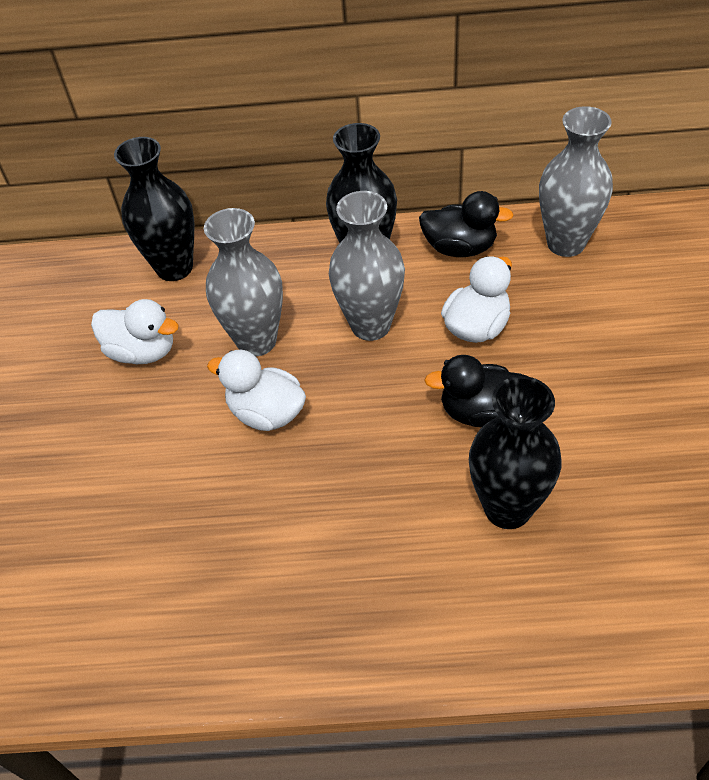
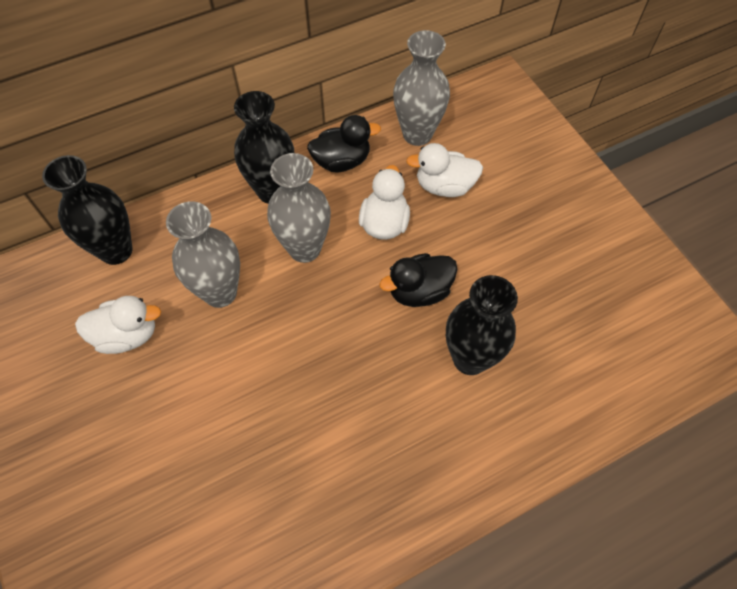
camera: 30 degrees left, 10 degrees up
(266, 413) = (259, 351): white duck -> white duck (444, 186)

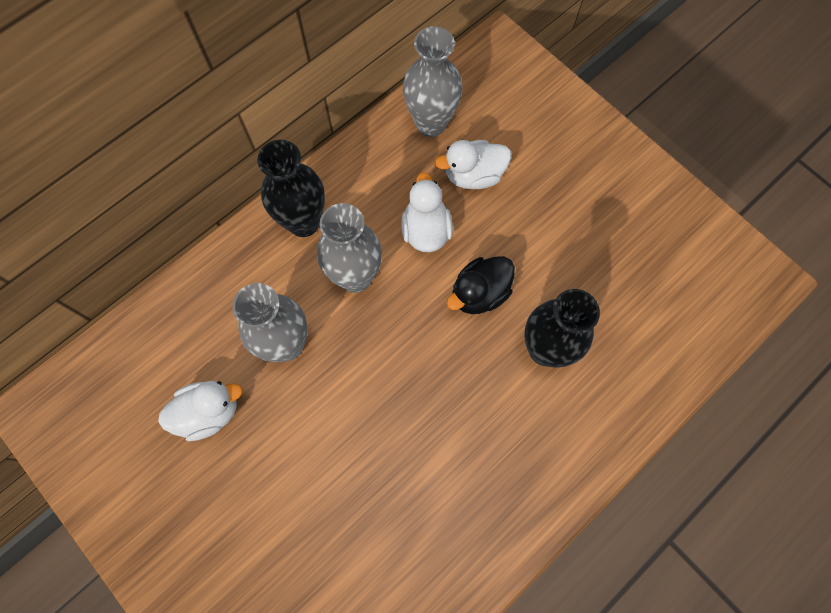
camera: 15 degrees left, 10 degrees up
(116, 250) = (165, 327): black vase -> none
(342, 161) = (363, 172): black duck -> none

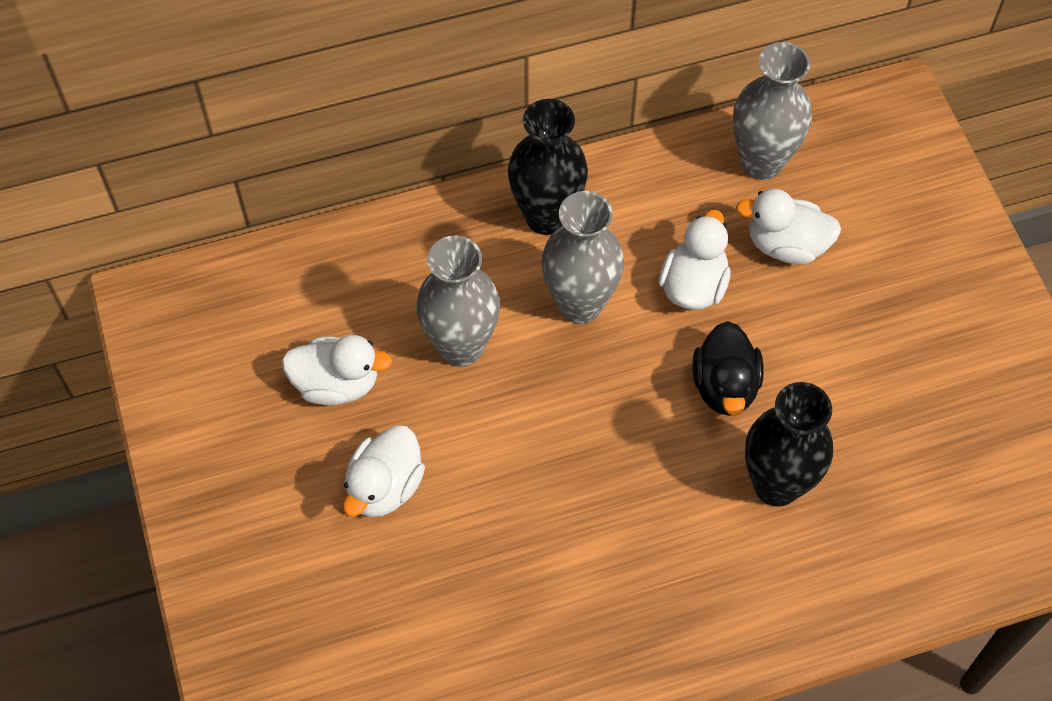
camera: 25 degrees right, 10 degrees down
(278, 476) = (385, 487): none -> white duck
(479, 293) = (725, 386): black duck -> black duck turned 75 degrees counterclockwise

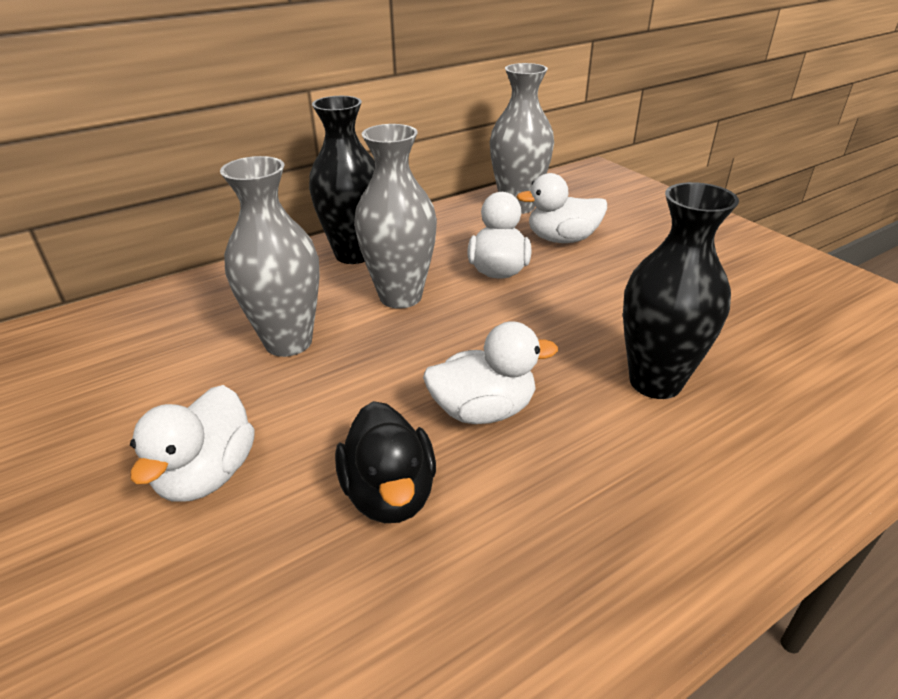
camera: 15 degrees left, 25 degrees down
(337, 384) = (149, 393): white duck -> white duck (483, 410)
(725, 386) = (560, 323): black duck -> black duck (390, 493)

